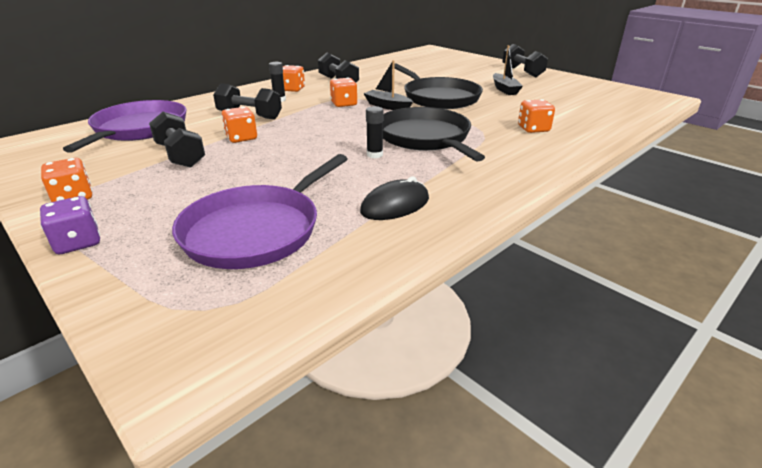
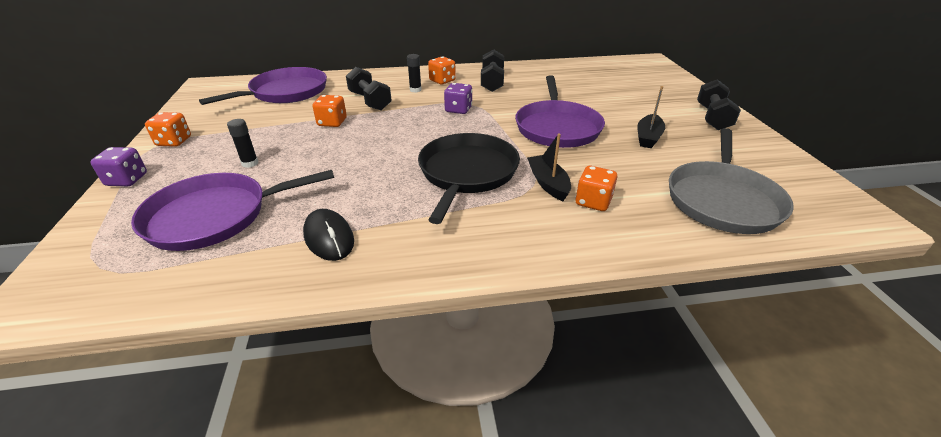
camera: 35 degrees right, 5 degrees up
(180, 155) = (273, 126): black dumbbell -> none
(344, 104) = (458, 109): orange dice -> purple dice
(374, 155) = (396, 176): black glue stick -> black glue stick (250, 163)
(387, 106) = (491, 124): black boat -> black boat (548, 183)
(395, 205) = (329, 237): black mouse -> black mouse turned 60 degrees clockwise
(439, 97) = (557, 127): black pan -> purple pan
(595, 108) = (722, 200): none -> grey pan

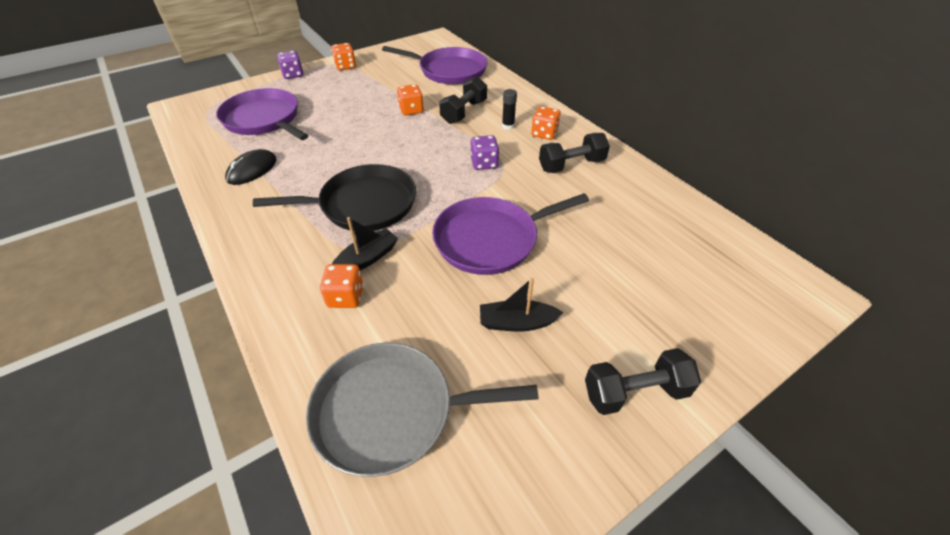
camera: 65 degrees right, 10 degrees up
(250, 163) = (331, 104): black glue stick -> none

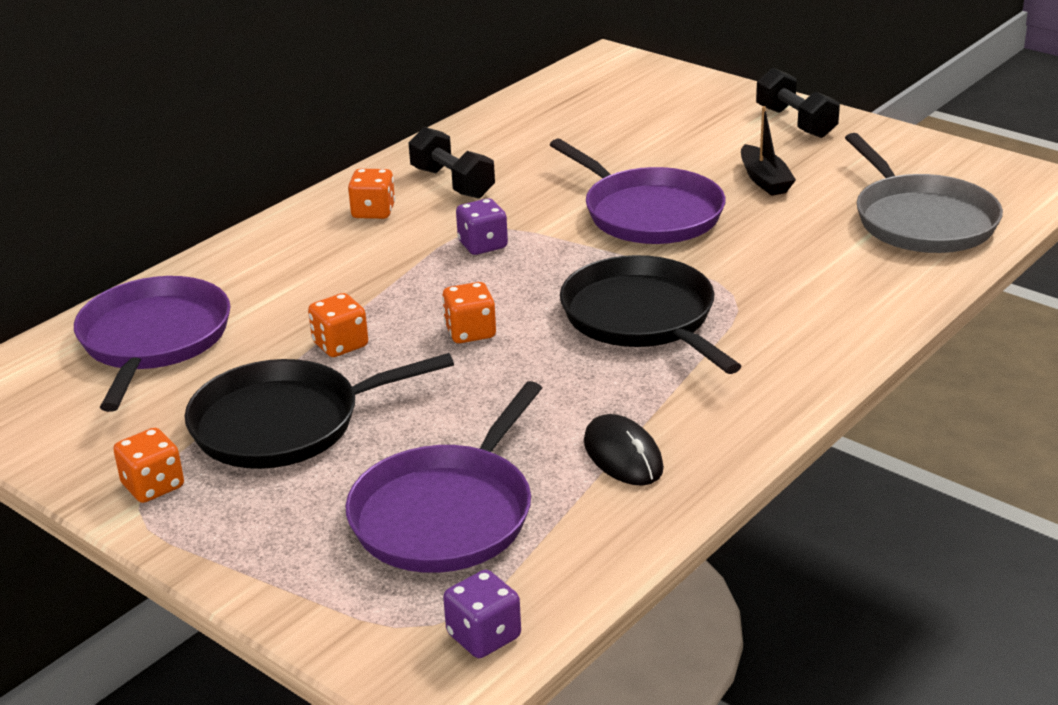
camera: 105 degrees left, 15 degrees down
(252, 170) = (623, 455): black mouse -> black mouse turned 45 degrees clockwise
(293, 75) = (216, 555): purple dice -> purple dice (484, 636)
(346, 297) = (815, 281): orange dice -> orange dice (470, 332)
(361, 92) = (285, 423): none -> black pan
(367, 259) = (745, 285): black boat -> none
(464, 112) = (328, 290): black dumbbell -> none
(508, 126) = (362, 243): black glue stick -> none

